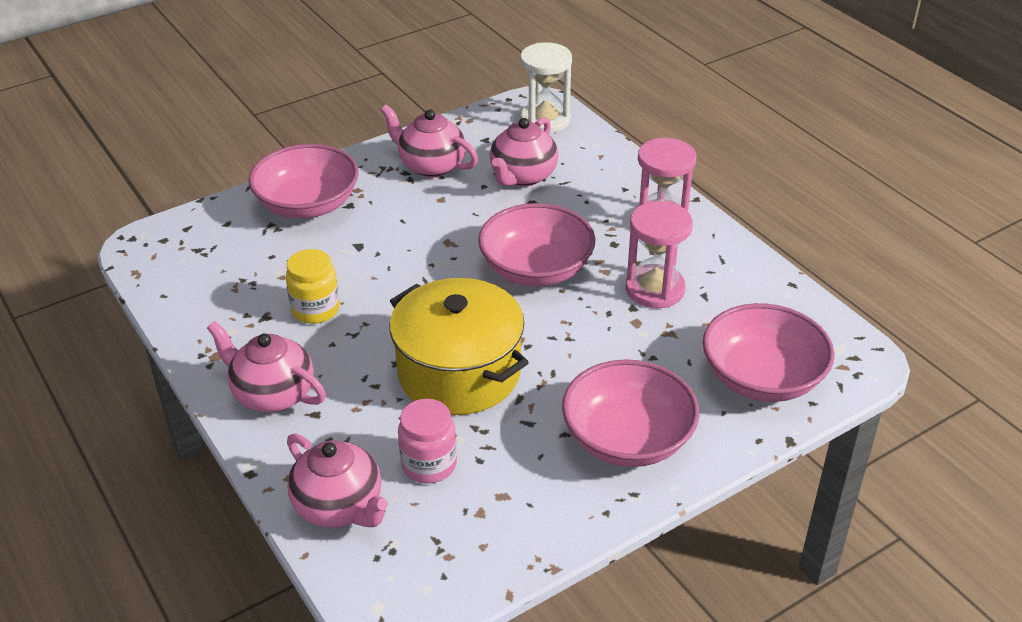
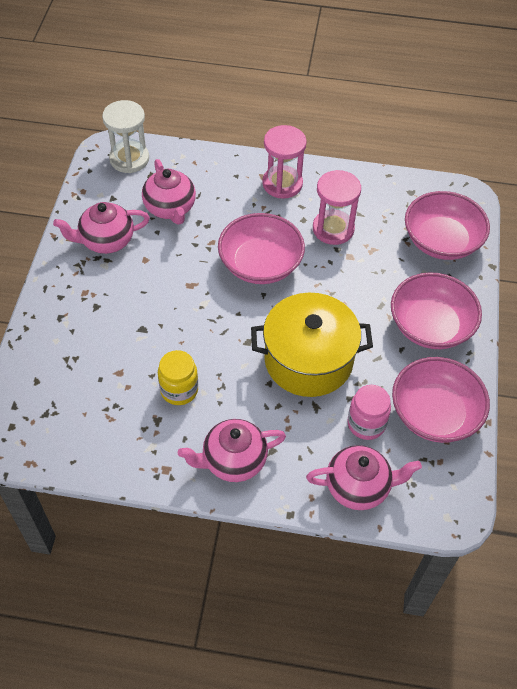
camera: 50 degrees left, 15 degrees up
(308, 205) = (69, 326): pink bowl -> pink bowl (434, 414)

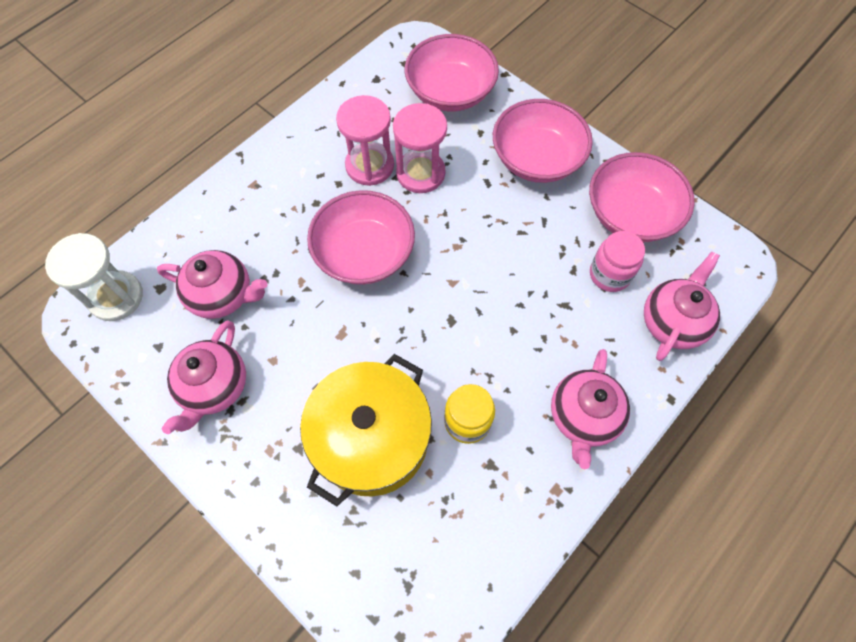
camera: 55 degrees left, 10 degrees up
(282, 184) = (278, 174): pink hourglass -> pink hourglass (420, 173)
(308, 360) = (509, 280): yellow pot -> yellow pot (371, 439)

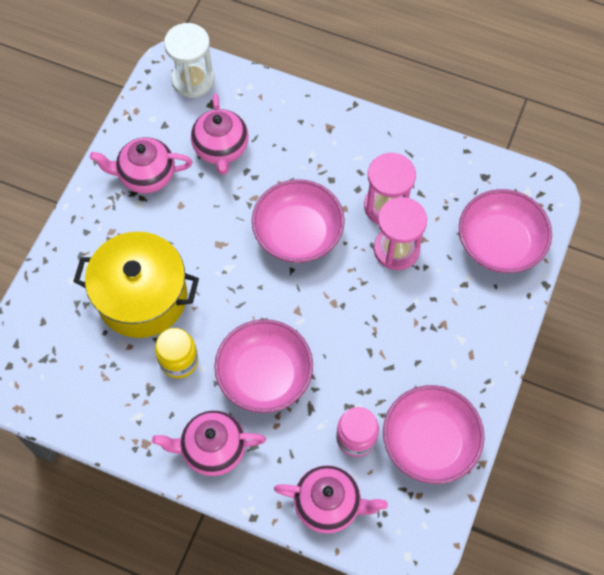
camera: 70 degrees right, 0 degrees up
(537, 159) = (456, 342): pink bowl -> pink bowl (264, 376)

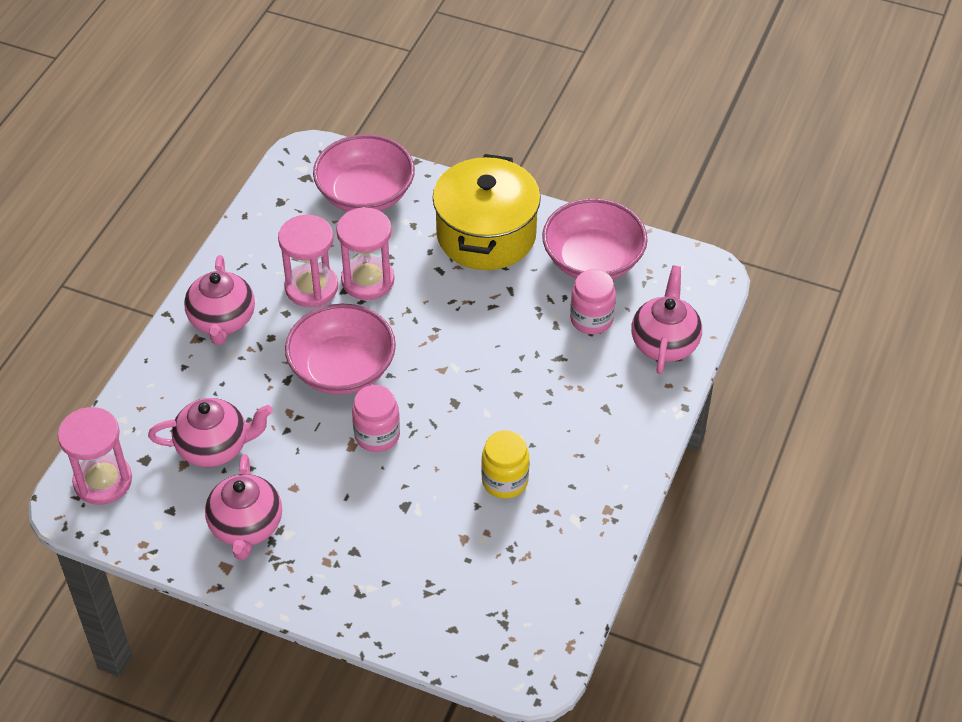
camera: 90 degrees left, 15 degrees down
(142, 297) = (420, 522): yellow pot -> yellow pot (486, 235)
(193, 80) = (103, 481): white hourglass -> pink hourglass
(212, 449) = (610, 445): pink teapot -> pink teapot (222, 321)
(229, 262) = (377, 435): none -> pink jar
(264, 376) = (522, 399): pink bowl -> none

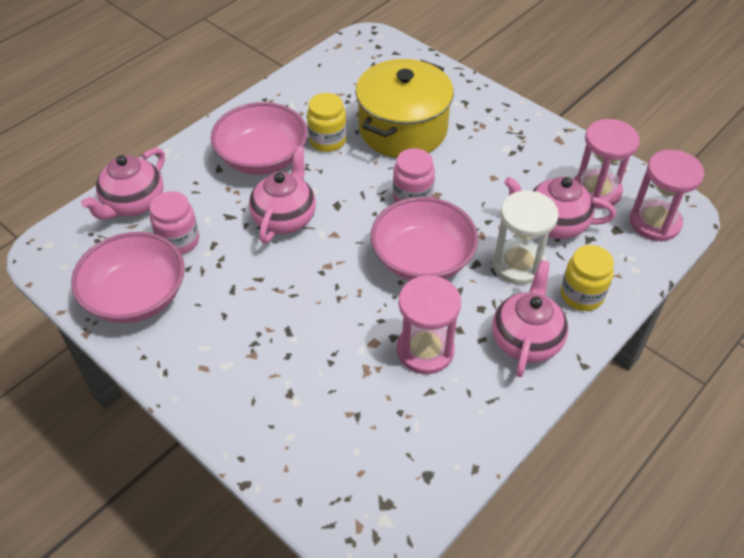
camera: 160 degrees left, 0 degrees up
(175, 377) = (581, 295): none -> yellow jar
(244, 391) = (518, 264): none -> white hourglass
(246, 527) = (538, 160): pink teapot -> pink teapot (285, 218)
(365, 194) = (324, 453): pink bowl -> pink bowl (262, 158)
(368, 280) = (365, 341): pink hourglass -> pink hourglass (596, 191)
(486, 235) = (220, 357): yellow pot -> yellow pot (403, 129)

